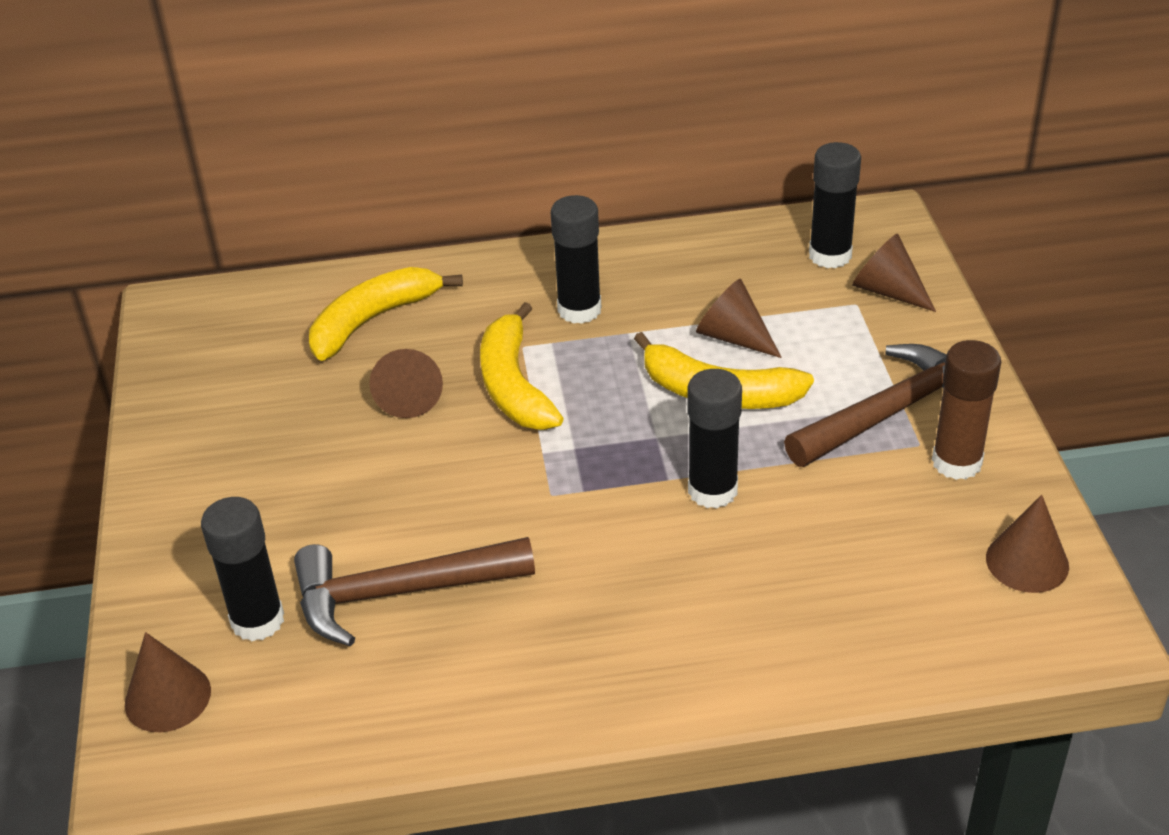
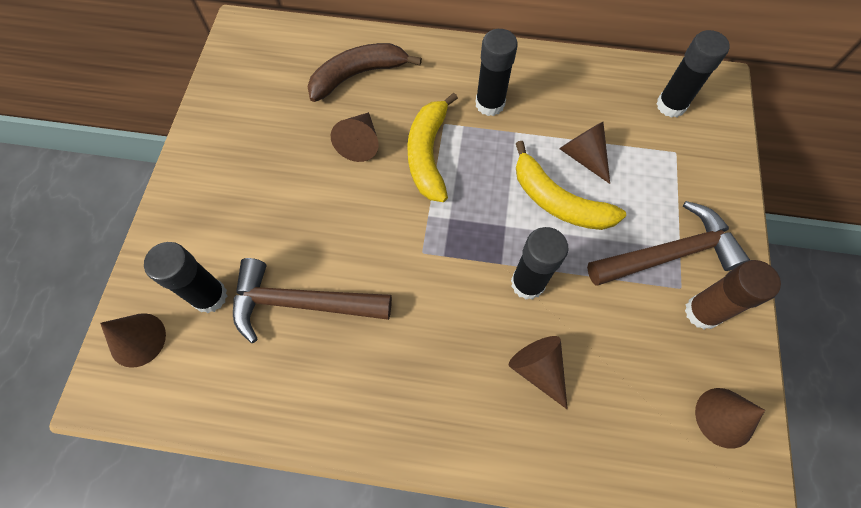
camera: 15 degrees right, 25 degrees up
(372, 321) = (357, 75): yellow banana -> brown banana
(888, 291) = (701, 147): brown cone -> brown cone (538, 369)

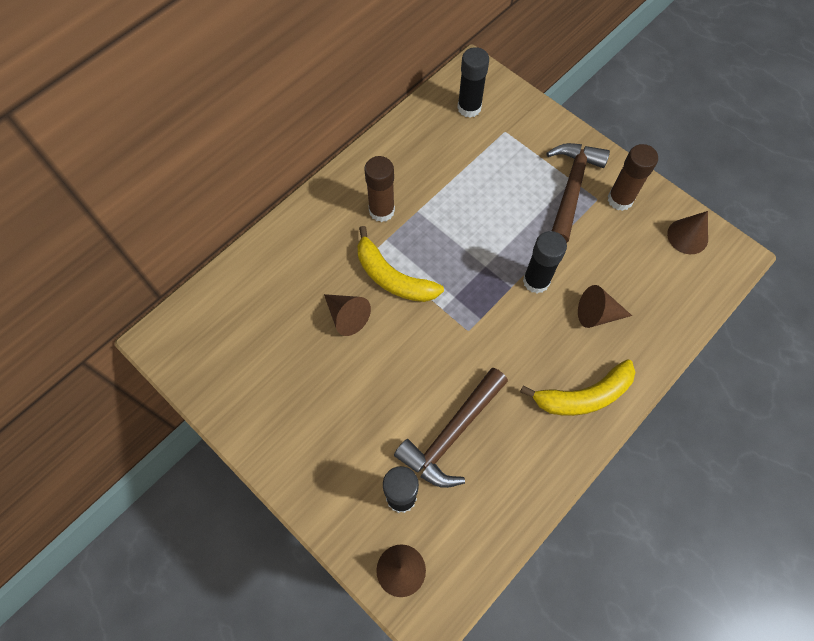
camera: 55 degrees left, 0 degrees up
(357, 75) = (282, 281): brown banana -> none
(490, 104) = (381, 211): black glue stick -> brown glue stick
(558, 201) = (490, 222): yellow banana -> yellow banana (583, 396)
(583, 156) = (468, 184): brown cone -> none

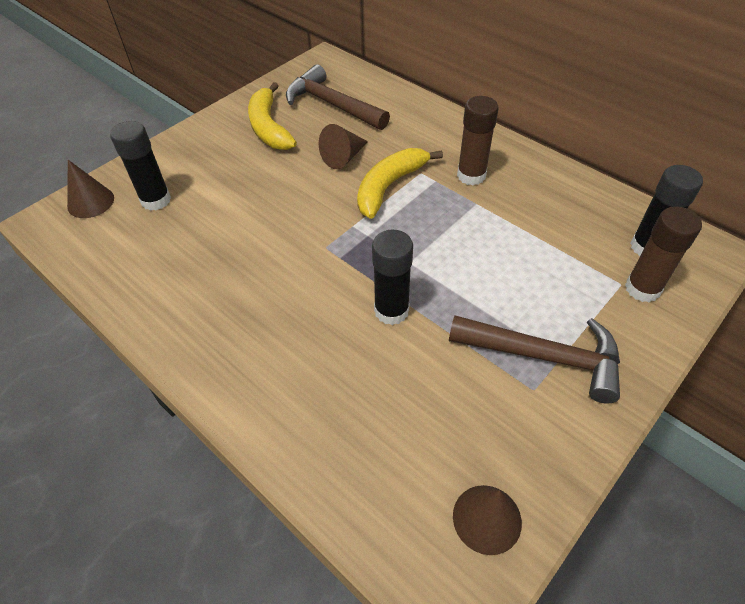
camera: 90 degrees right, 15 degrees down
(452, 433) = (210, 235): brown hammer -> brown hammer (332, 105)
(583, 396) = (233, 353): yellow banana -> yellow banana (269, 127)
(597, 314) = (344, 376): brown cone -> none
(620, 199) = (539, 420): brown glue stick -> brown glue stick (642, 289)

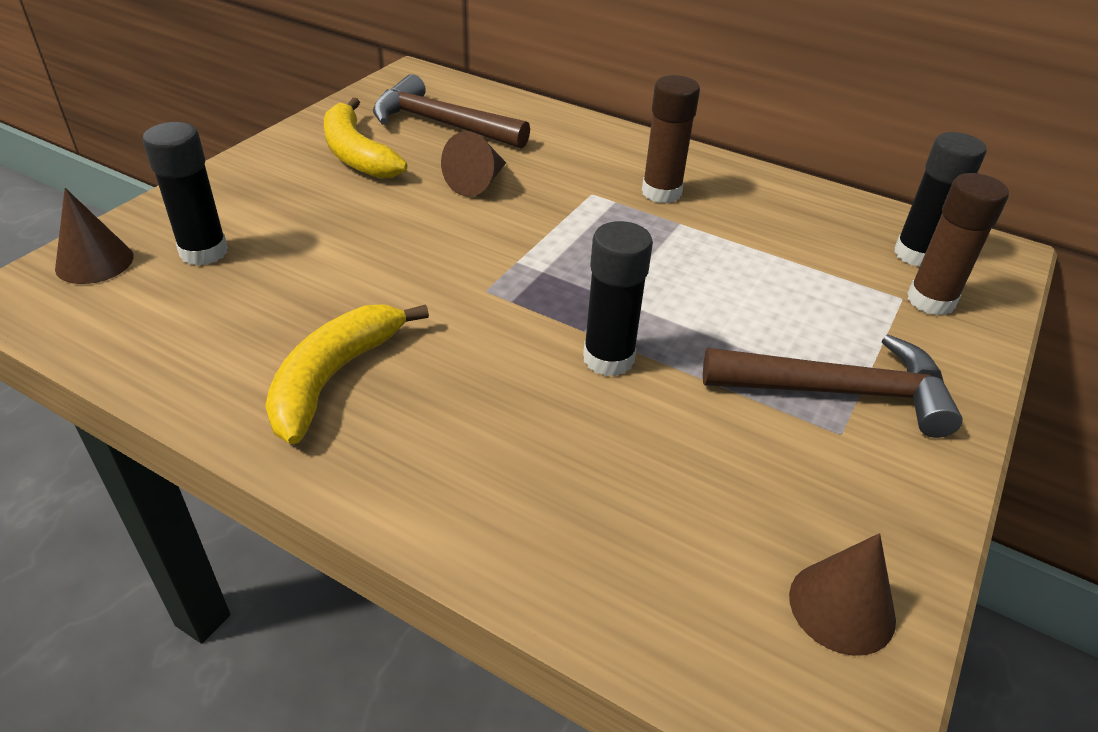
camera: 15 degrees left, 10 degrees down
(389, 187) = (553, 212): yellow banana -> yellow banana (333, 378)

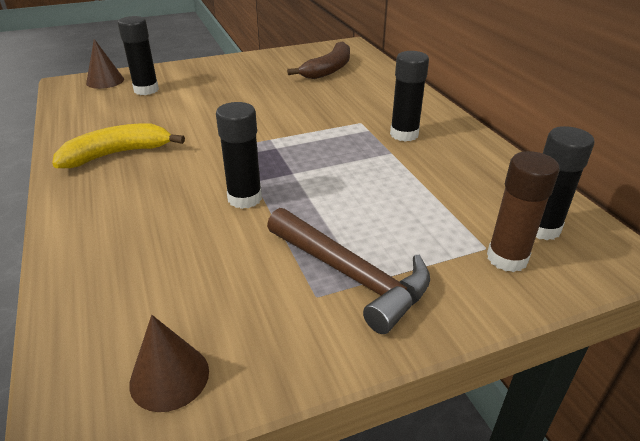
camera: 40 degrees right, 5 degrees down
(356, 154) = (267, 71): yellow banana -> none
(442, 124) = (329, 69): brown hammer -> brown banana
(477, 182) = (306, 99): brown cone -> none
(661, 192) = (404, 134): brown glue stick -> black glue stick

